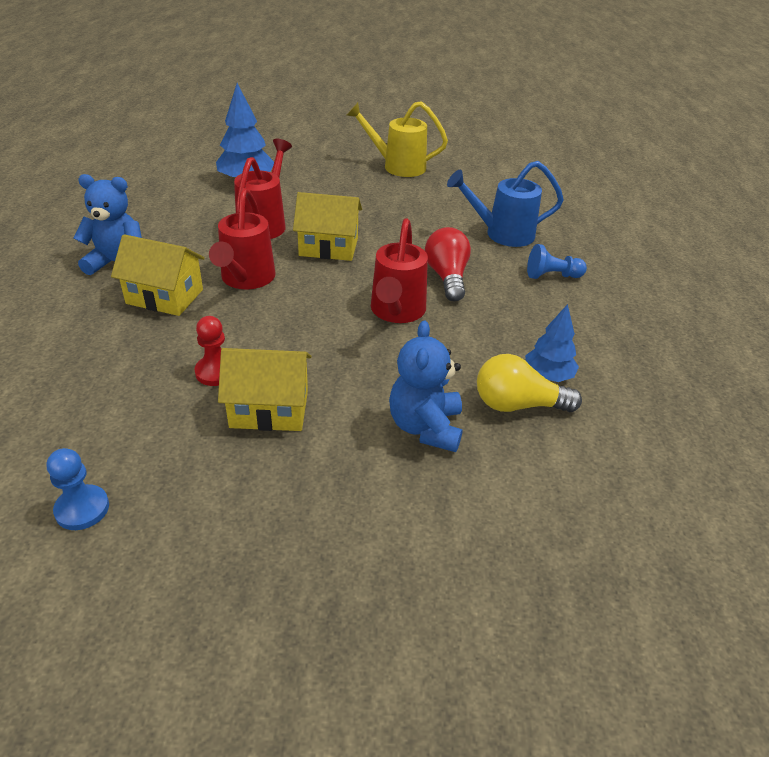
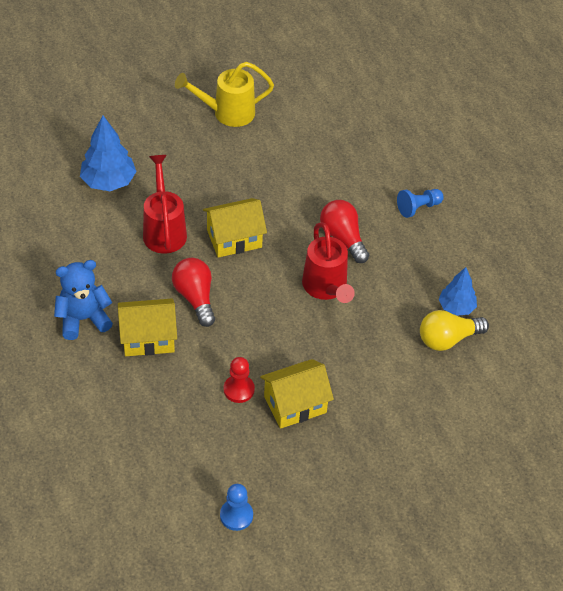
camera: 25 degrees left, 10 degrees up
(246, 279) = (195, 298): red watering can -> red light bulb
(425, 427) = (400, 379): blue teddy bear -> none
(502, 234) = (360, 172): blue watering can -> none

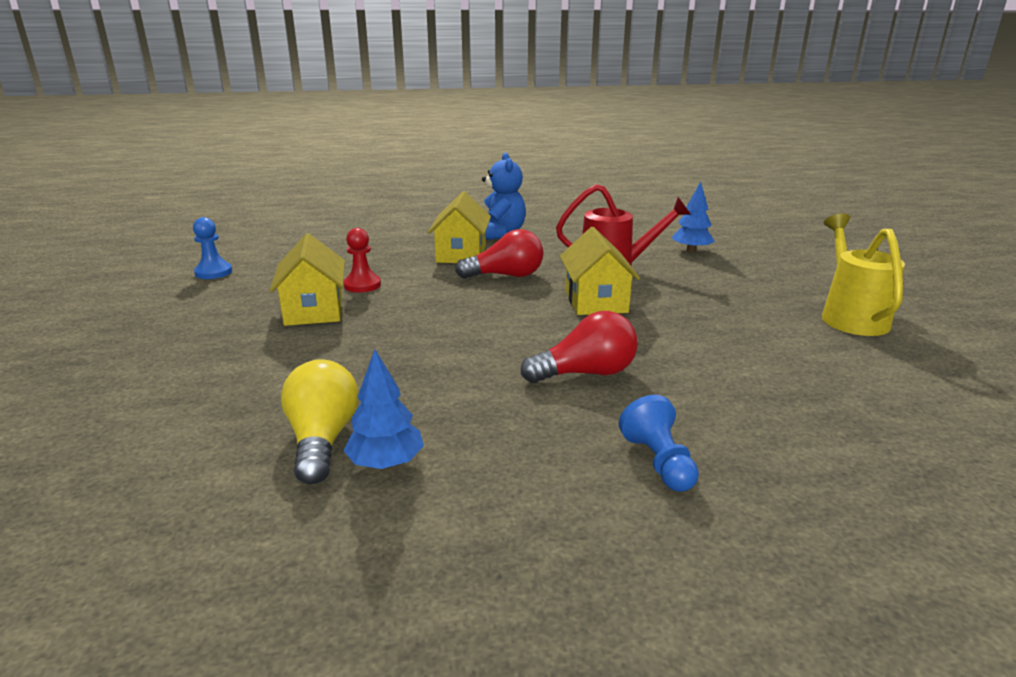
camera: 105 degrees right, 25 degrees down
(108, 182) = (691, 251): blue tree -> blue tree, size x0.65
(326, 288) = (488, 349): red watering can -> none

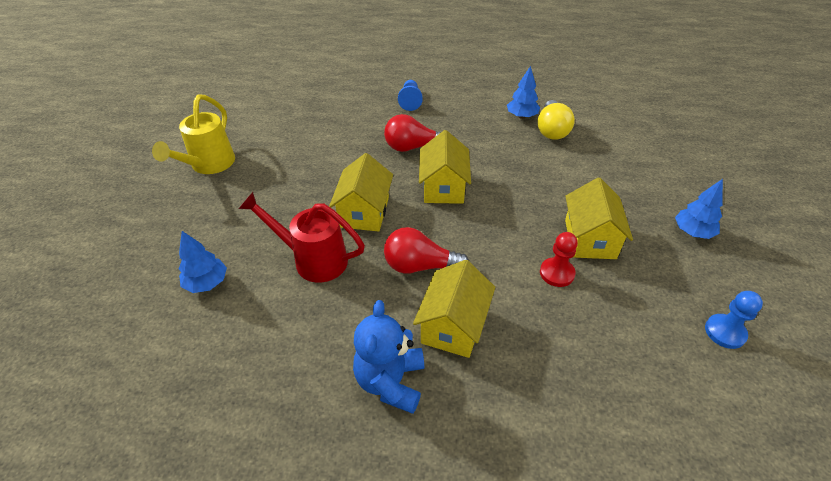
camera: 165 degrees left, 20 degrees up
(171, 329) = (692, 232): none -> blue tree
(509, 332) = (443, 187): none -> yellow house

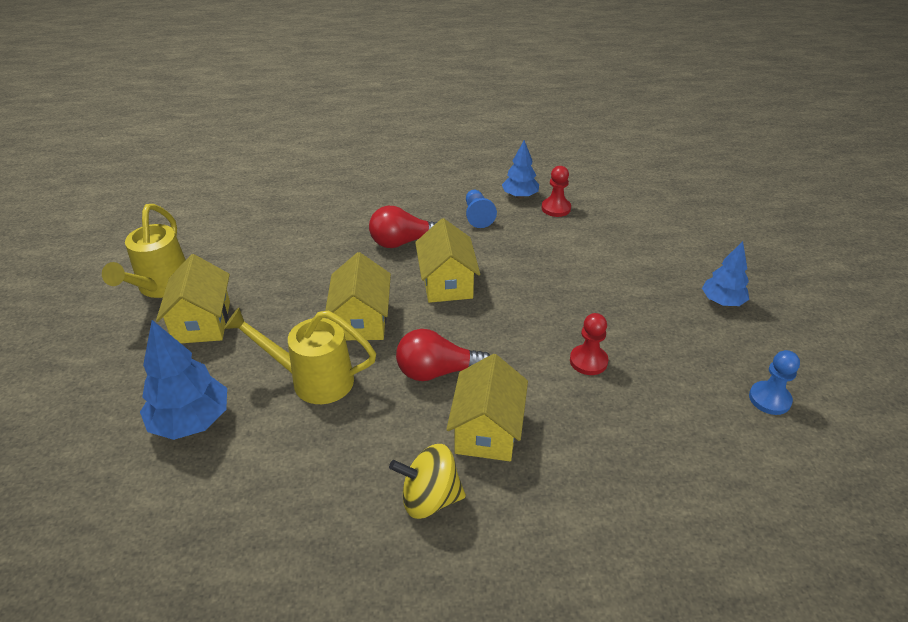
camera: 10 degrees left, 5 degrees down
(207, 283) = (191, 421): blue tree -> blue tree, size x1.54
(313, 260) = (313, 380): red watering can -> yellow watering can
(390, 382) = (429, 498): blue teddy bear -> yellow spinning top
(410, 101) = (389, 190): blue pawn -> blue pawn (477, 216)
(551, 130) = (556, 208): yellow light bulb -> red pawn
(589, 239) = (617, 321): yellow house -> yellow house (202, 322)

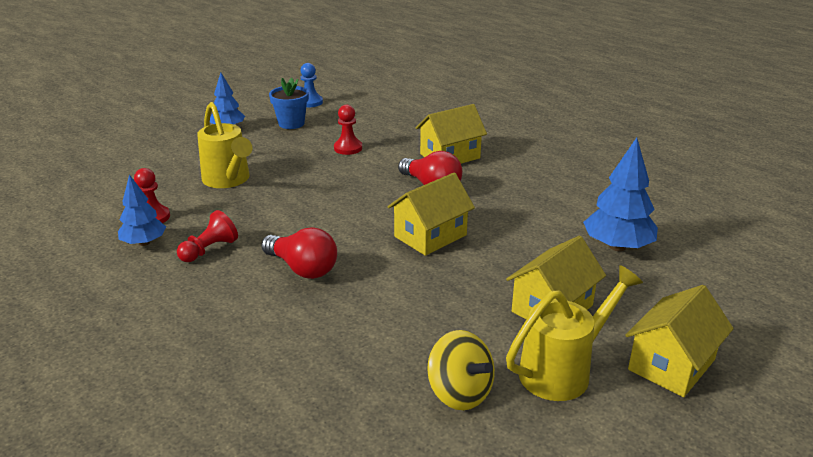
camera: 130 degrees left, 10 degrees down
(313, 380) = (511, 223): yellow watering can -> yellow watering can (228, 180)
(429, 498) = (516, 154): yellow spinning top -> yellow spinning top (459, 393)
(447, 283) = (335, 222): yellow house -> yellow house (671, 365)
(477, 216) = (209, 250): blue pawn -> red pawn
(700, 351) = (291, 123): none -> blue flower pot

